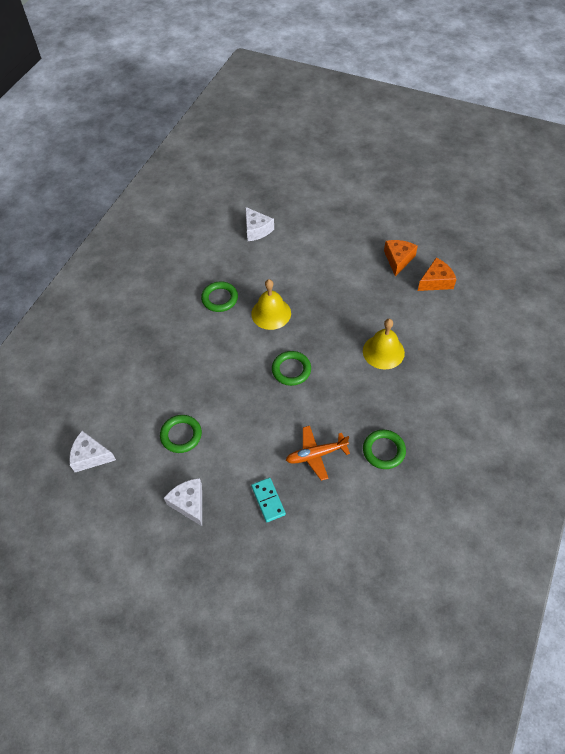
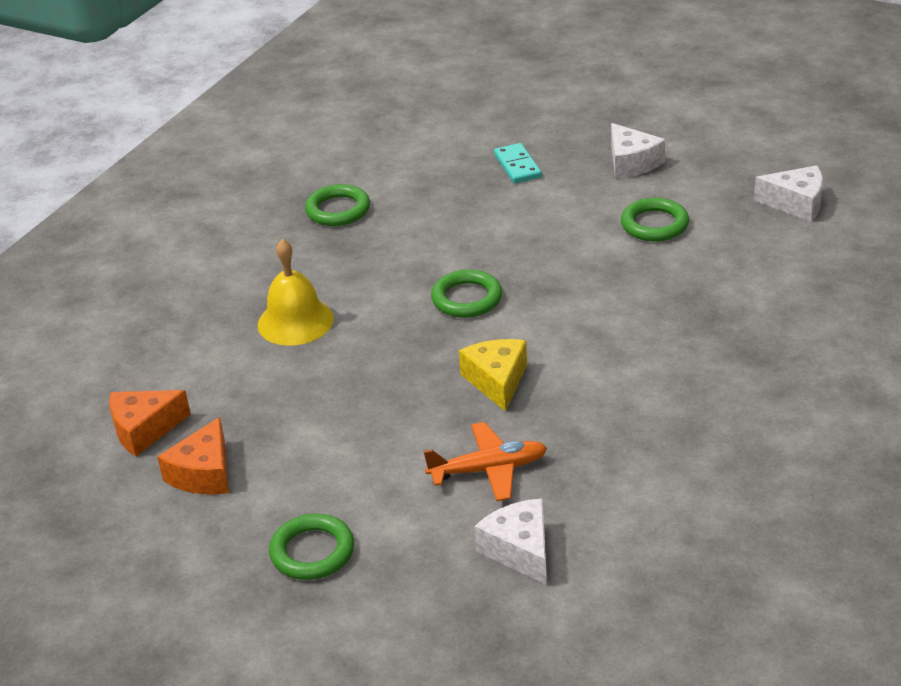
camera: 175 degrees left, 20 degrees down
(220, 298) = (604, 408): green ring -> green ring (312, 552)
(271, 313) = (497, 381): yellow bell -> yellow cheese
(316, 454) = (441, 206): orange plane -> orange plane (489, 469)

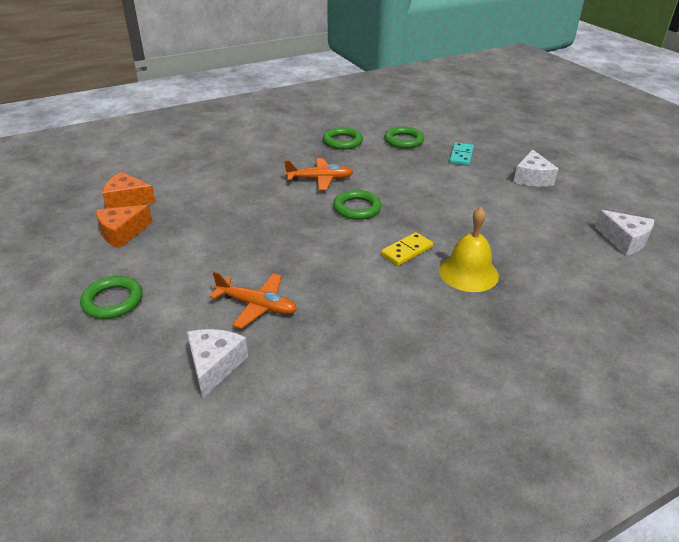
camera: 30 degrees right, 0 degrees up
(295, 321) = (258, 182): yellow bell -> yellow bell (468, 273)
(374, 280) = (320, 179): none -> orange plane
(497, 381) = (321, 258): yellow cheese -> none
(583, 325) = (407, 251): none -> yellow domino
(654, 224) = (512, 215): green ring -> green ring (404, 141)

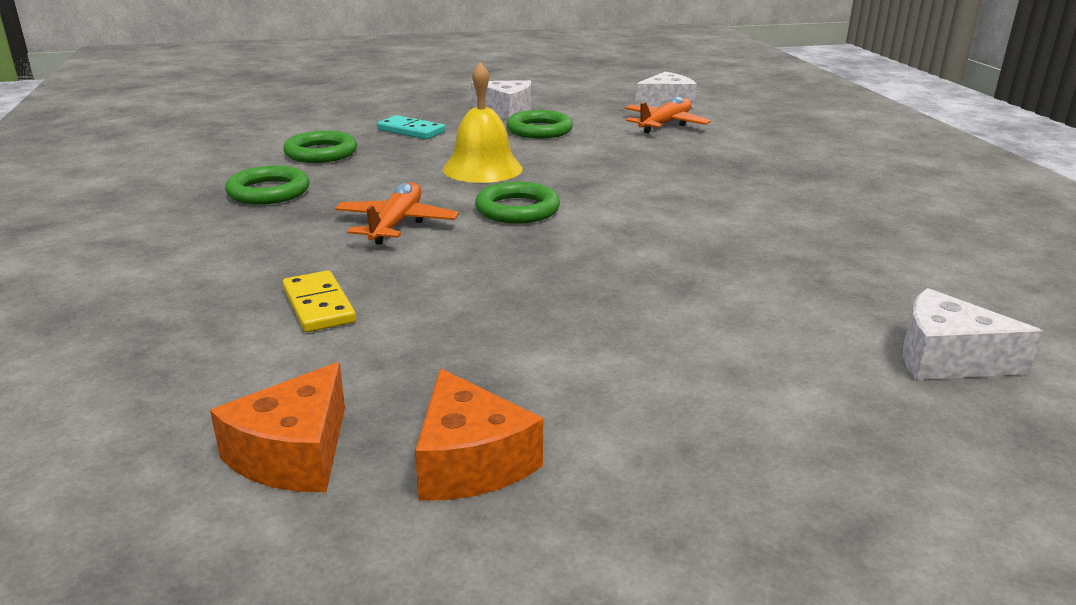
camera: 75 degrees left, 10 degrees down
(113, 301) = (765, 473): green ring -> green ring (539, 130)
(257, 306) = (784, 311): orange plane -> orange plane (665, 124)
(407, 251) = (654, 195): yellow domino -> yellow domino (319, 305)
(468, 273) = (714, 172): yellow bell -> yellow bell (482, 168)

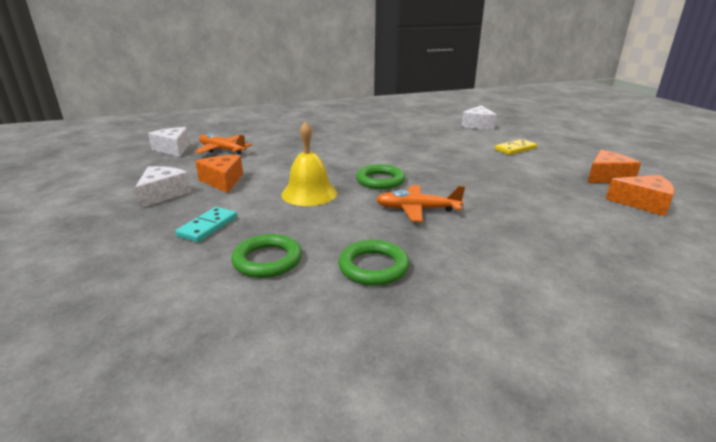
camera: 95 degrees left, 0 degrees up
(319, 305) = (534, 216): yellow domino -> yellow domino (515, 149)
(539, 130) = (223, 181): green ring -> orange cheese

